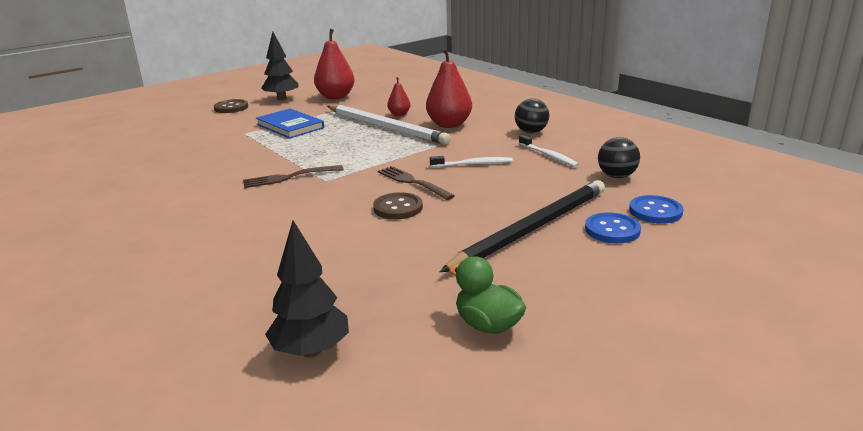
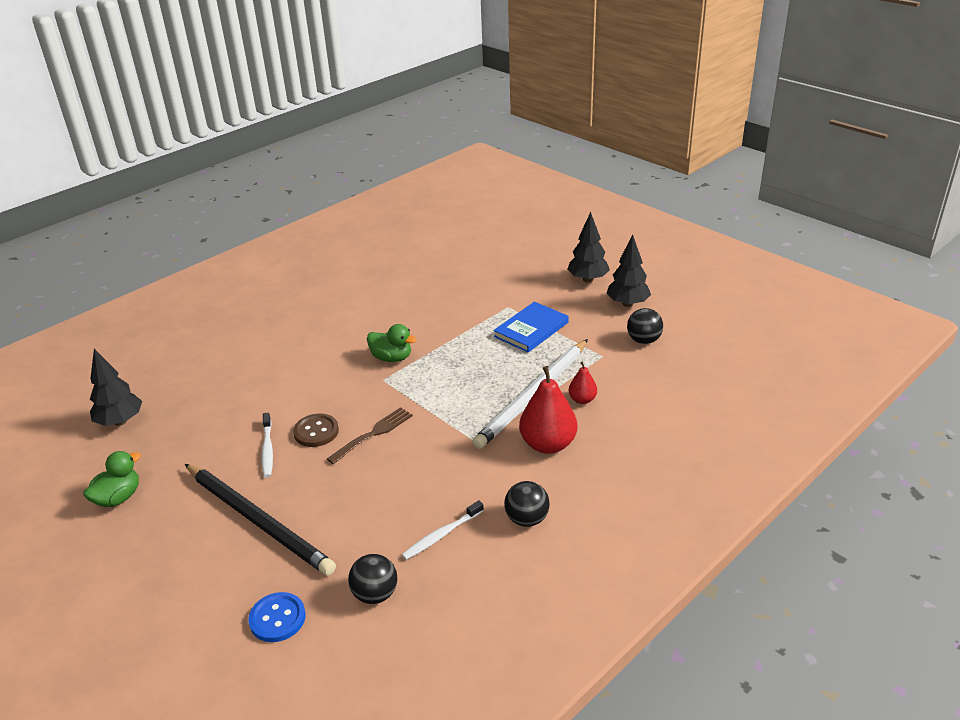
camera: 85 degrees right, 10 degrees up
(231, 108) = (588, 279): brown button -> black tree
(290, 177) = (392, 358): brown fork -> green duck
(336, 97) = (643, 340): red pear -> black ball
(473, 164) = (418, 473): white toothbrush -> white toothbrush (267, 449)
(612, 230) = (243, 578): blue button -> none

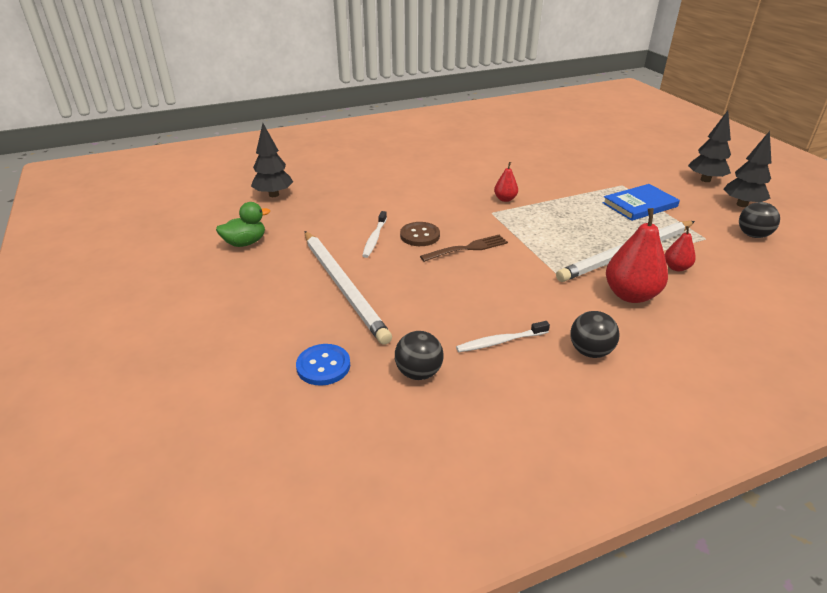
camera: 20 degrees right, 0 degrees up
(258, 521) = (343, 287): black pencil -> white pencil
(392, 358) = (505, 199): green duck -> red pear

